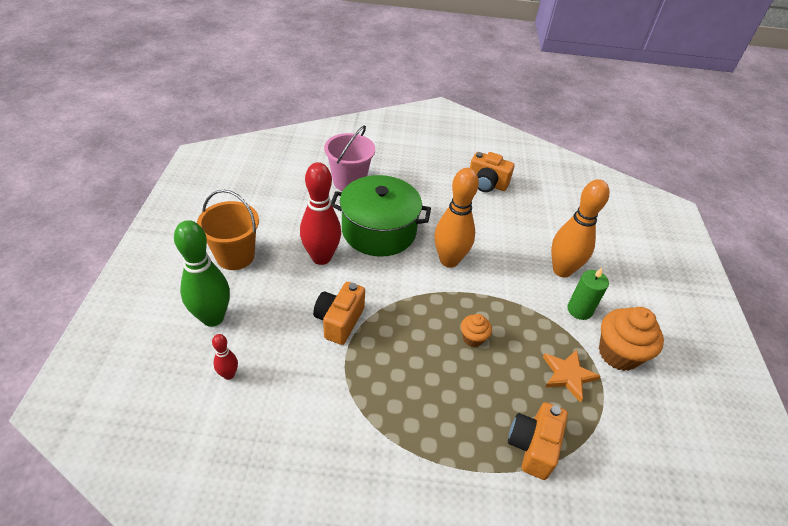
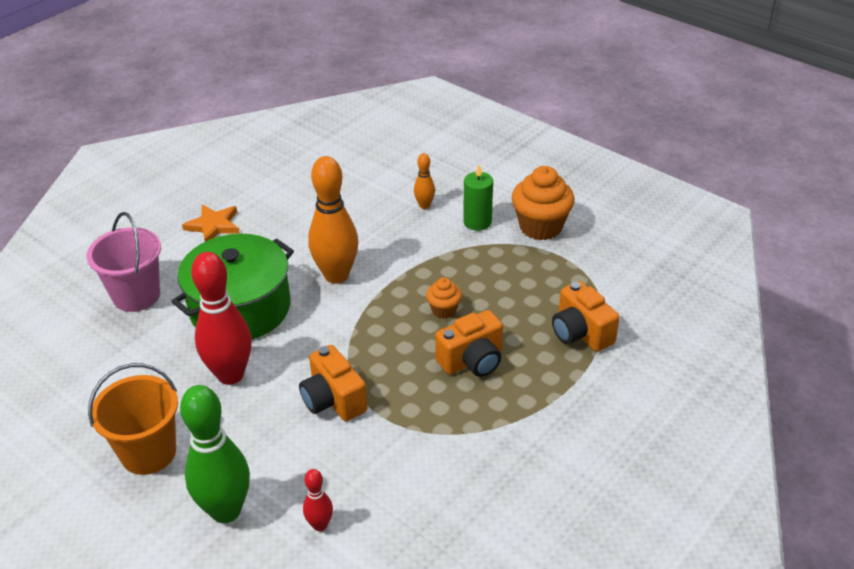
camera: 50 degrees left, 5 degrees down
(486, 184) = (263, 190): orange camera -> orange camera (472, 361)
(562, 270) = (424, 205): orange bowling pin -> orange bowling pin, size x0.48
(568, 375) = (534, 270): orange star -> orange star (213, 225)

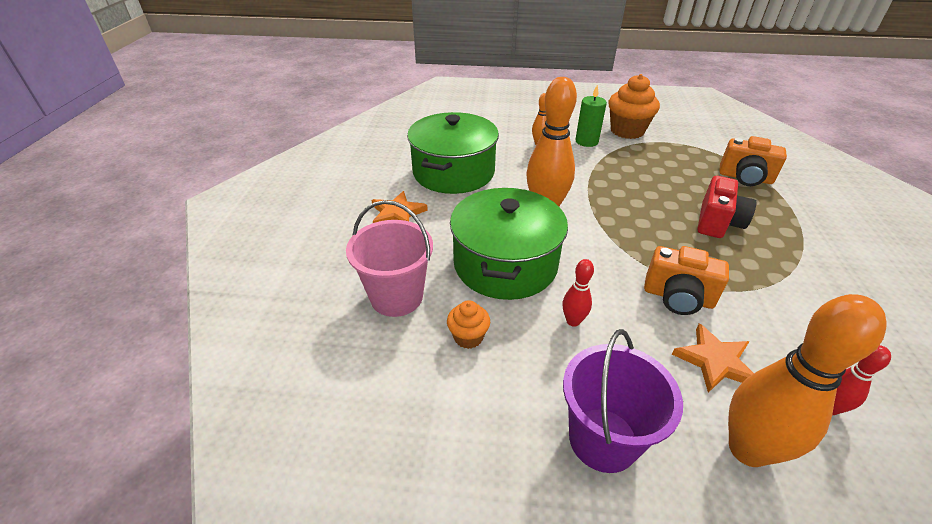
camera: 35 degrees left, 0 degrees up
(148, 452) = (603, 439): orange bucket -> purple bucket
(226, 510) = (747, 449): green bowling pin -> orange bowling pin
(230, 375) = (573, 321): red bowling pin -> red bowling pin, size x0.48
(289, 454) = (715, 361): none -> orange star
(306, 204) = (453, 172): none -> green pot
(444, 310) = (650, 199): orange cupcake -> orange cupcake (468, 337)
(472, 361) = (718, 222): orange camera -> red camera

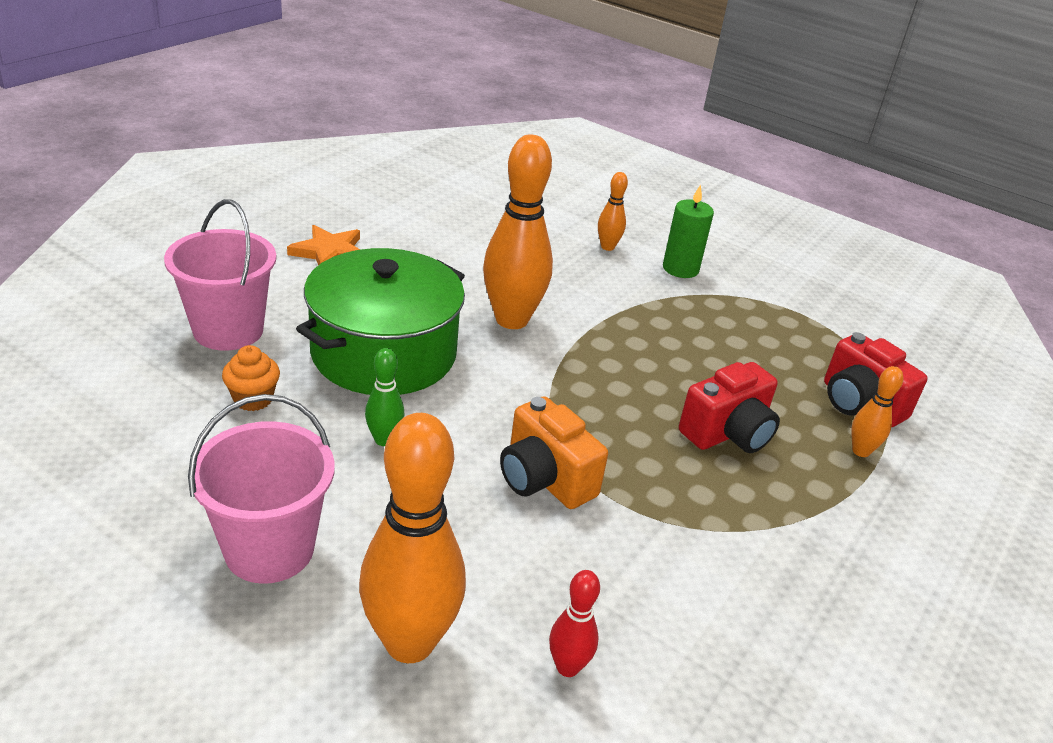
camera: 25 degrees right, 5 degrees down
(453, 172) = (451, 236): green pot -> none
(573, 321) = (384, 440): red bowling pin -> green bowling pin
(603, 439) = (269, 549): purple bucket -> pink bucket
(627, 131) = (762, 279): orange cupcake -> none
(715, 361) = (495, 556): orange star -> none
(745, 178) = (859, 404): orange camera -> red camera
(776, 202) = (860, 451): none -> orange bowling pin

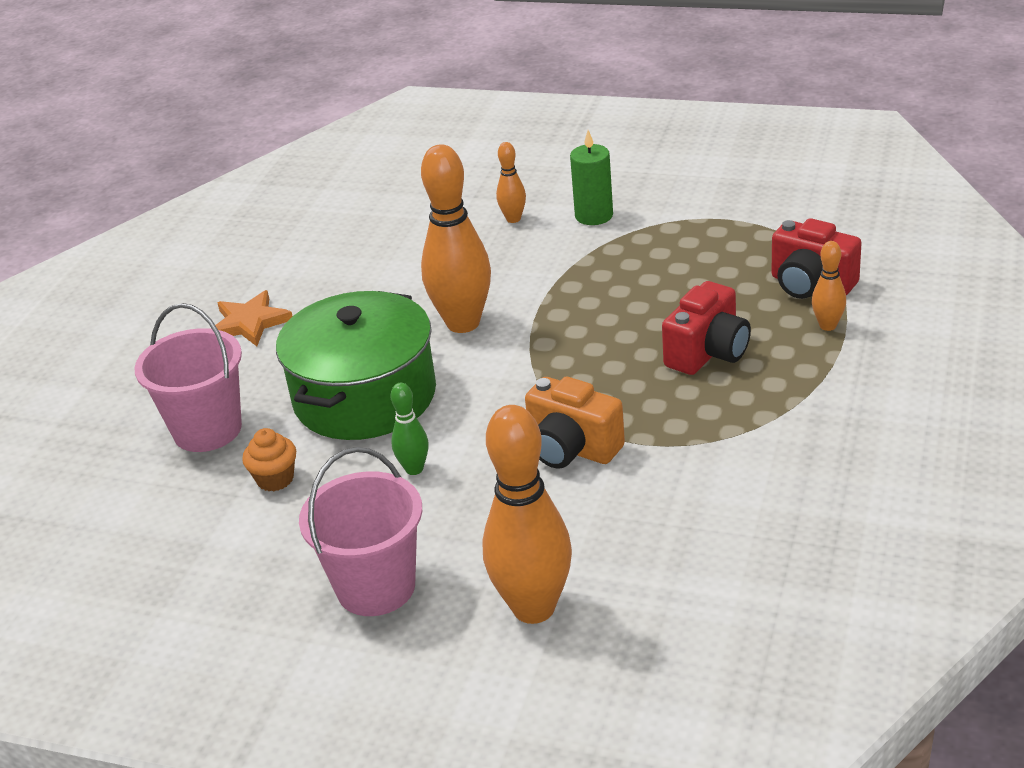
camera: 10 degrees left, 0 degrees up
(567, 667) = (666, 578): red bowling pin -> none

